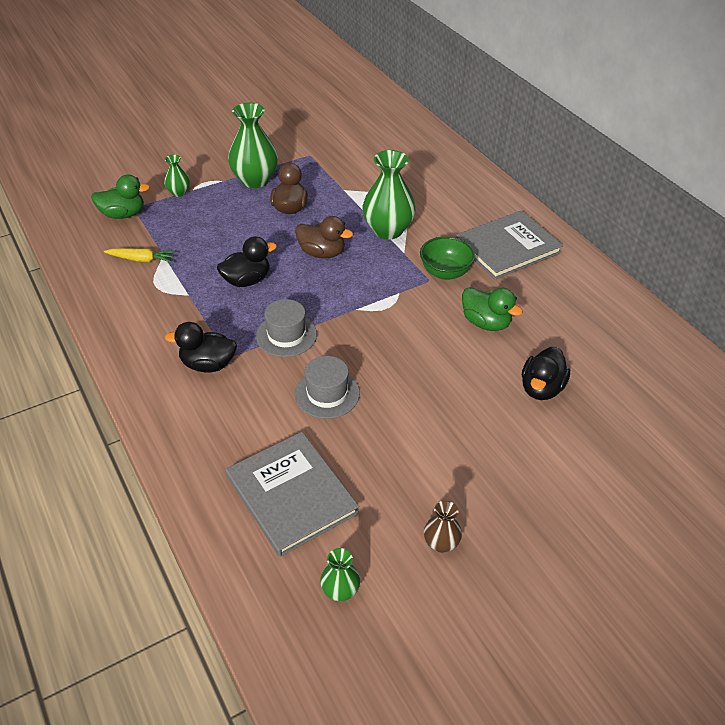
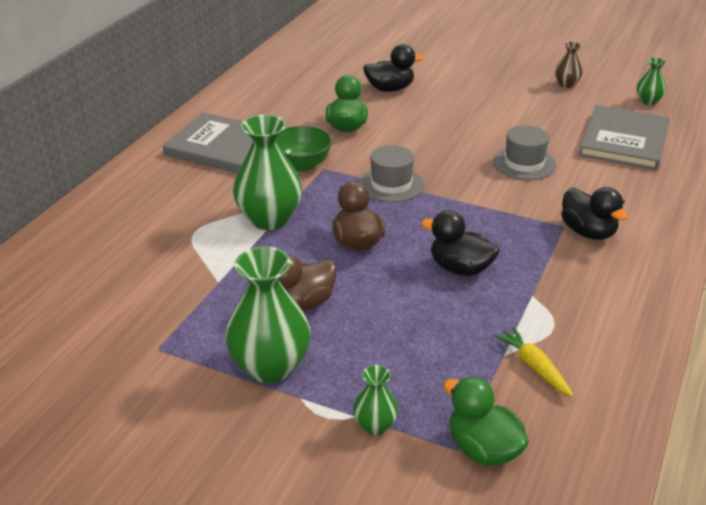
camera: 125 degrees left, 10 degrees down
(286, 335) = (495, 209): grey hat -> grey hat (391, 184)

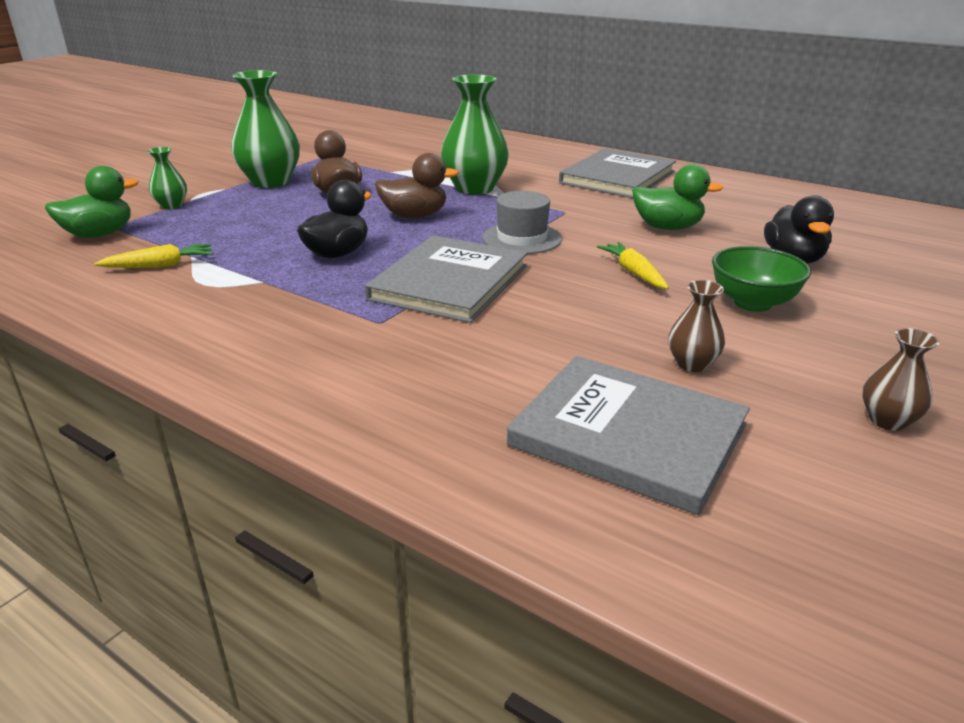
camera: 100 degrees right, 5 degrees down
(302, 165) = (576, 203): green bowl -> green bowl (752, 303)
(436, 139) = (633, 273): none -> yellow carrot
(488, 207) = (449, 282): none -> grey book
(524, 163) = (556, 322): grey hat -> none
(546, 124) = (692, 364): none -> brown vase
(588, 232) = (355, 336): black duck -> none
(648, 101) = (838, 524): green vase -> none

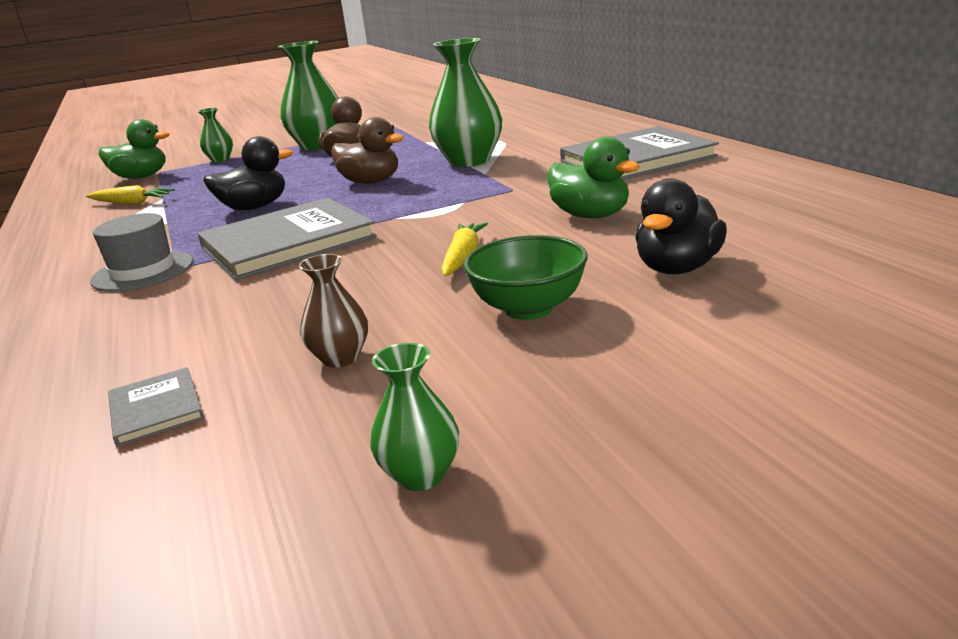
camera: 35 degrees right, 5 degrees down
(522, 238) = (422, 211): grey hat -> grey hat (143, 271)
(628, 435) = (155, 409): grey book -> grey book, size x0.45
(887, 420) = (421, 475): brown vase -> green vase

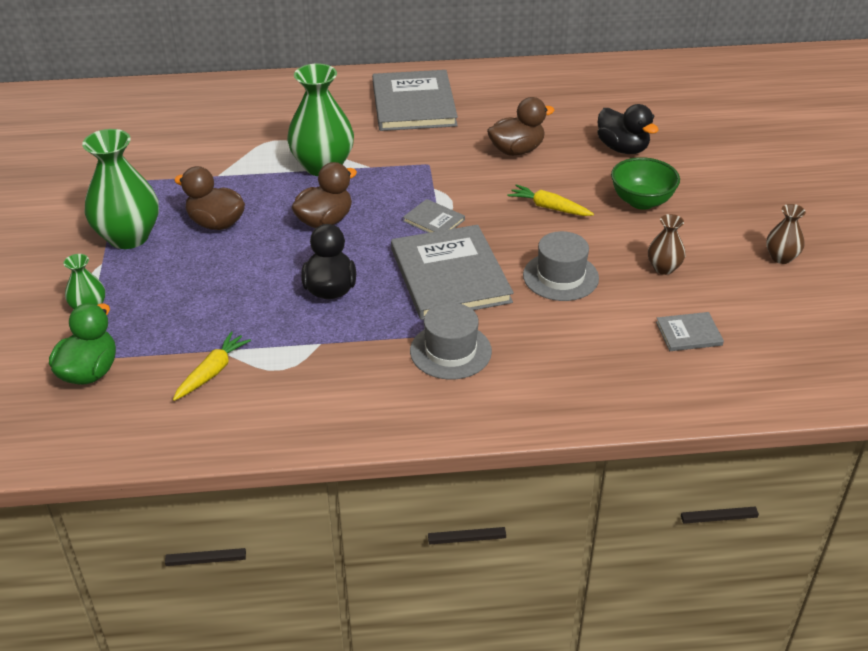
camera: 75 degrees left, 15 degrees up
(298, 294) = (560, 277): none -> grey hat
(396, 215) = (434, 220): none -> grey book
(421, 475) = (781, 257): green vase -> brown vase
(591, 215) = (516, 150): green duck -> brown duck

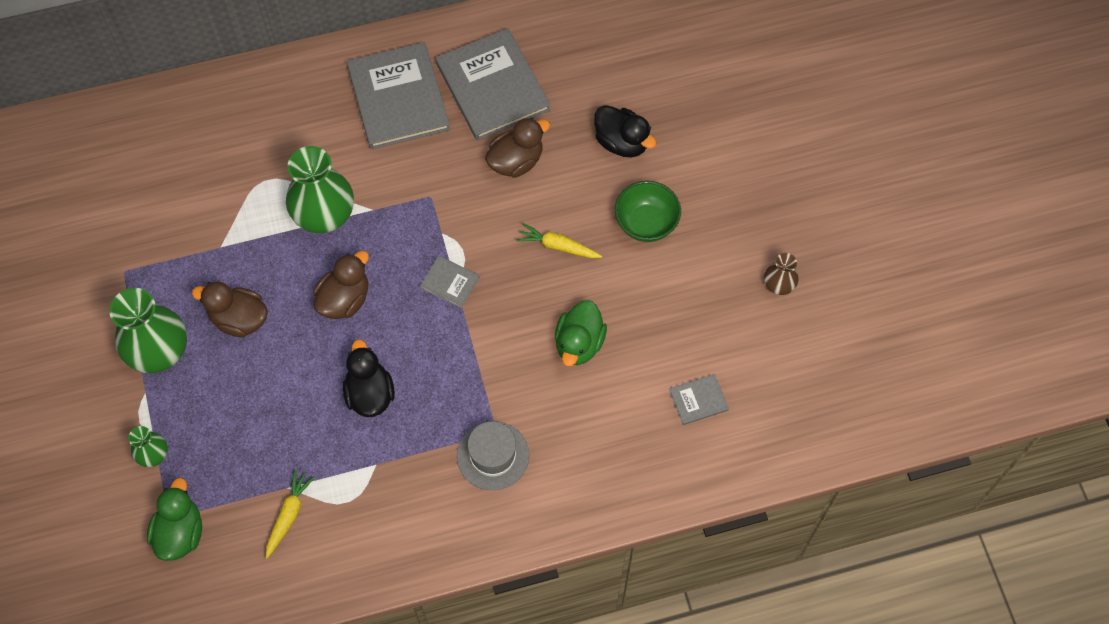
camera: 10 degrees left, 25 degrees up
(450, 275) = (477, 358): grey book -> grey book (492, 87)
(560, 277) = (579, 343): grey hat -> green duck
(663, 268) = (672, 317): brown vase -> none

